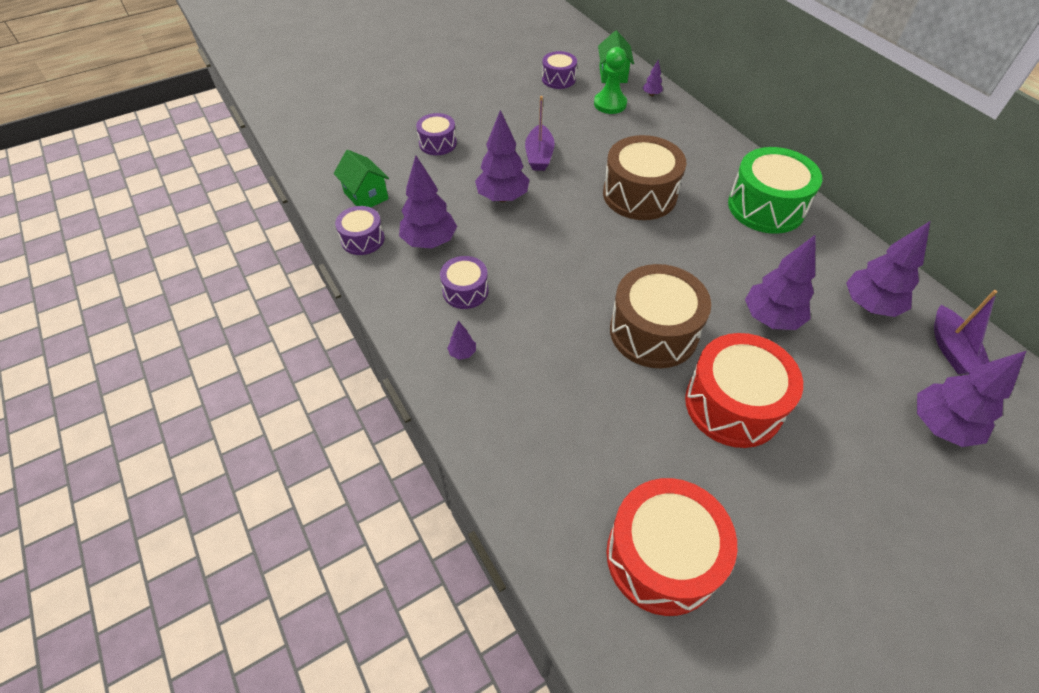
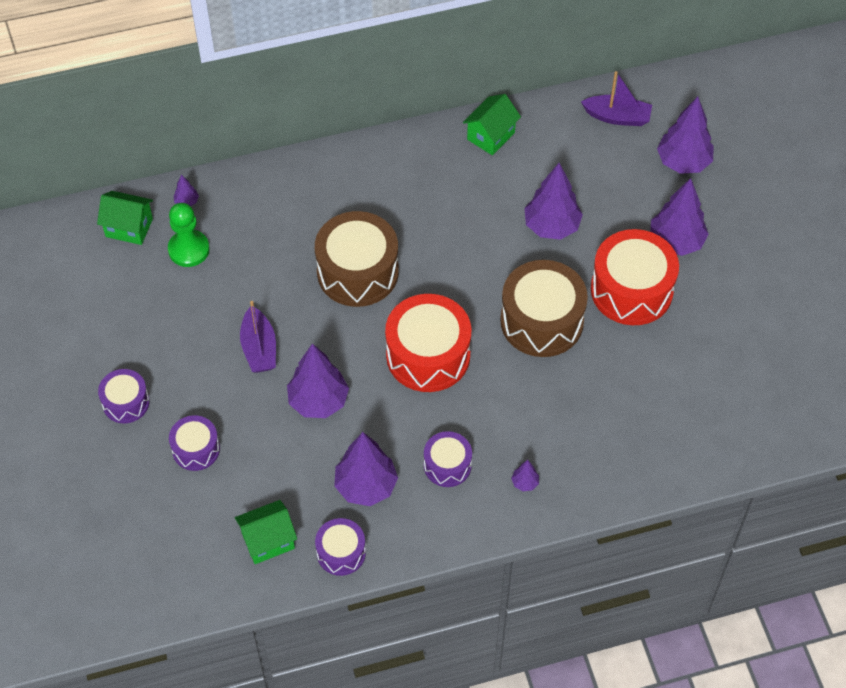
camera: 75 degrees left, 5 degrees up
(539, 156) = (259, 348): purple boat -> purple boat turned 60 degrees clockwise
(558, 79) = (114, 288): purple drum -> purple drum (126, 402)
(662, 556) = (747, 385): red drum -> red drum (428, 355)
(766, 207) = (412, 171): green drum -> none
(845, 251) = (491, 136): none -> green house
(869, 305) = (557, 149): purple tree -> purple tree (676, 242)

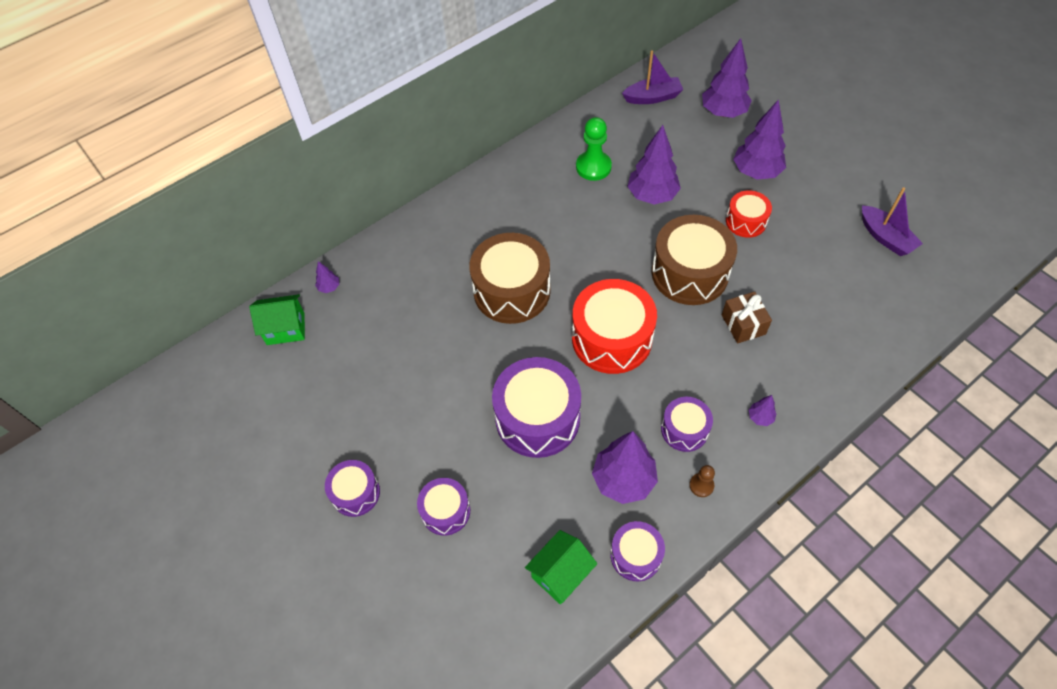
camera: 20 degrees left, 0 degrees up
(189, 249) = (350, 328): green pawn -> green pawn (593, 167)
(259, 348) = (458, 391): purple boat -> purple boat (885, 237)
(318, 401) = (537, 418): purple tree -> purple drum
(433, 519) = (701, 485): none -> brown pawn
(491, 136) = (562, 144): green house -> none
(563, 391) = (743, 324): none -> brown gift
(631, 290) = (746, 221): red drum -> red drum, size x0.55

